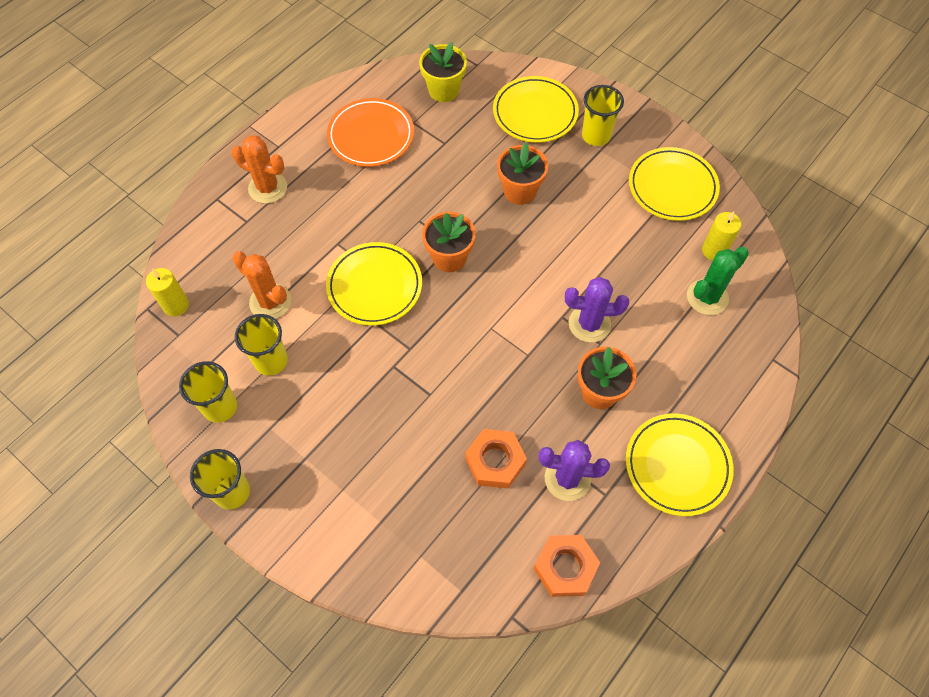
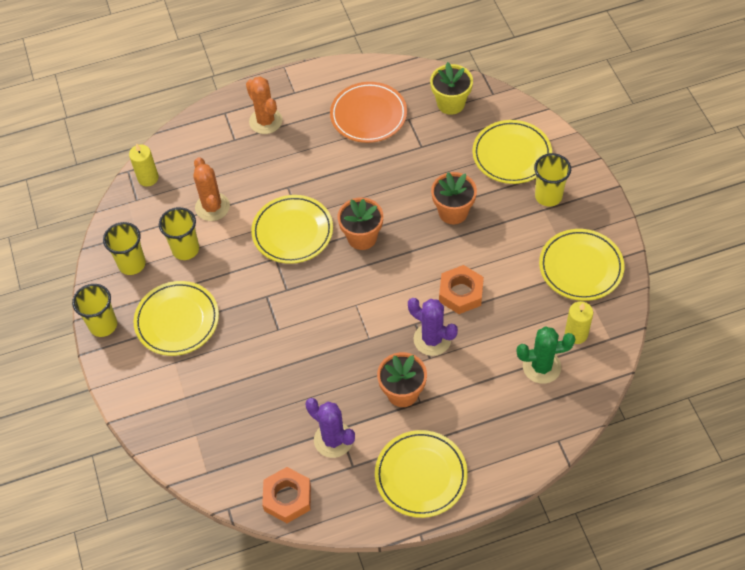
camera: 35 degrees right, 5 degrees down
(314, 442) = (177, 320): none -> yellow plate
(495, 461) = (291, 400): orange nut -> orange nut (461, 293)

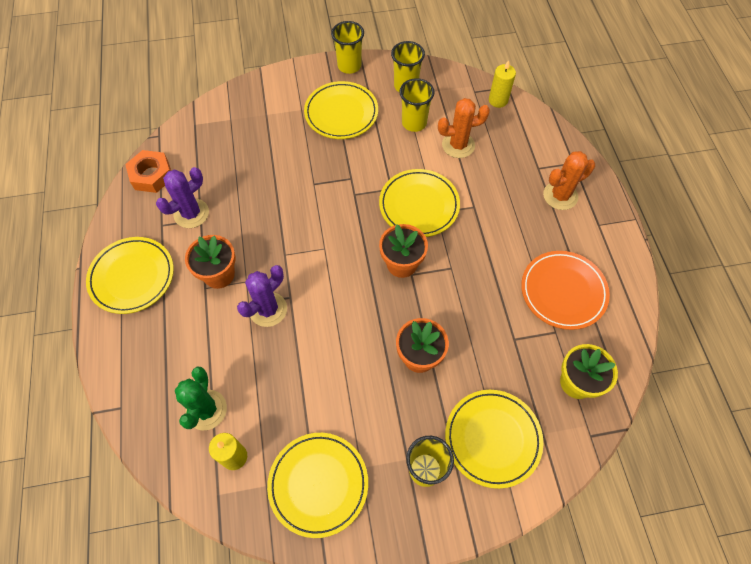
camera: 95 degrees right, 5 degrees up
(461, 293) = (314, 346): orange nut -> none

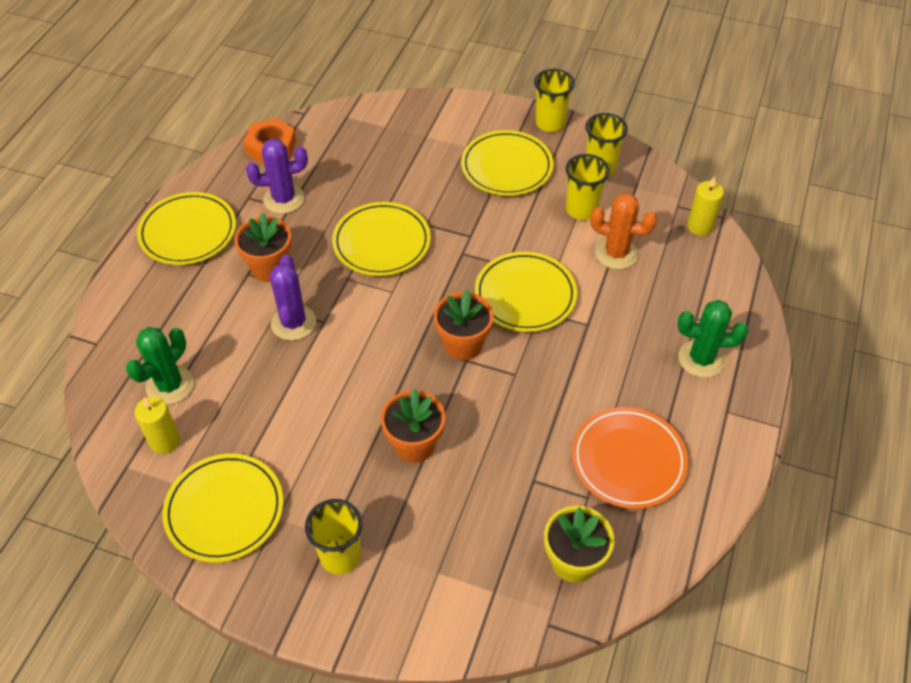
camera: 30 degrees right, 10 degrees down
(268, 309) = (293, 323): purple cactus -> purple cactus turned 75 degrees counterclockwise
(492, 438) = (434, 566): yellow plate -> yellow plate (381, 242)
(560, 196) = (701, 359): orange cactus -> green cactus

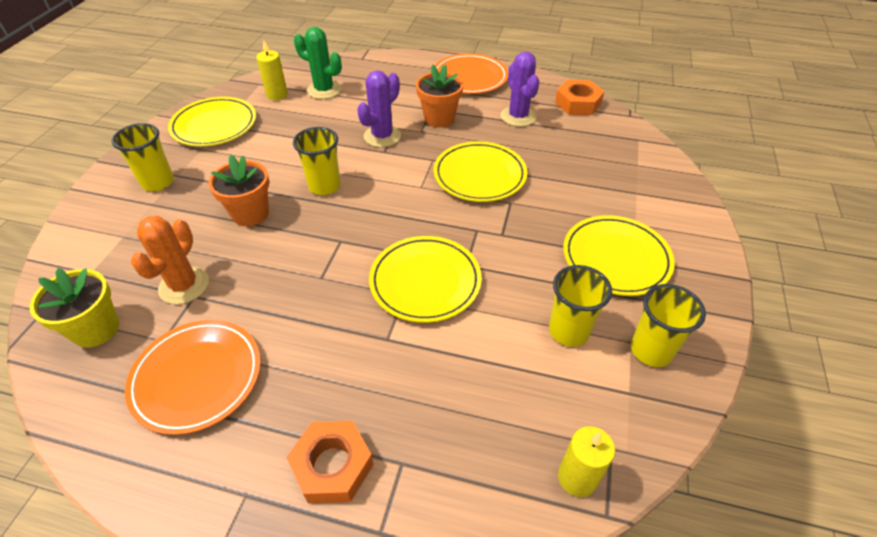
camera: 85 degrees right, 5 degrees down
(188, 232) = (469, 78): yellow plate -> orange plate
(293, 323) = (382, 136): purple cactus -> purple cactus turned 45 degrees counterclockwise
(463, 344) = (359, 237): orange flower pot -> none
(550, 123) = (712, 296): yellow cup -> yellow cup (324, 186)
(616, 253) = (502, 368): orange cactus -> orange cactus (184, 285)
(701, 359) = (332, 466): green cactus -> orange nut

